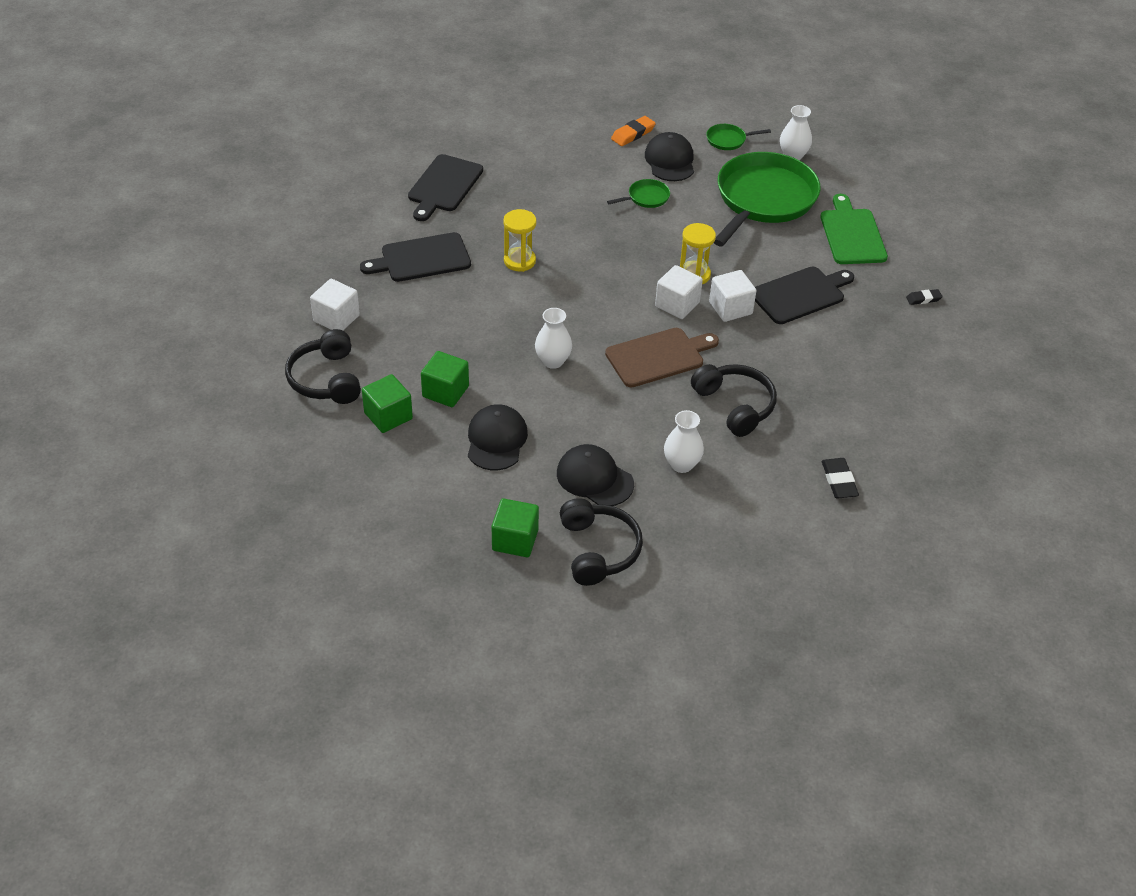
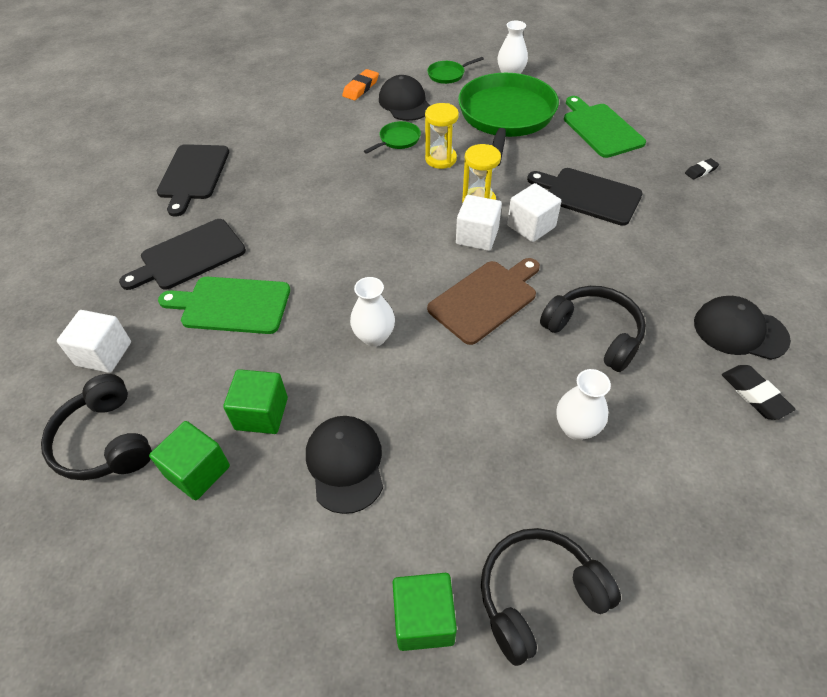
camera: 15 degrees left, 5 degrees up
(446, 307) = (232, 305): none -> green cutting board
(519, 261) = (296, 232): yellow hourglass -> yellow hourglass (440, 159)
(594, 478) = (485, 482): black cap -> black cap (740, 331)
(598, 550) = (538, 596): black headphones -> black headphones turned 90 degrees counterclockwise
(800, 294) = (588, 195): black cutting board -> black cutting board turned 105 degrees counterclockwise

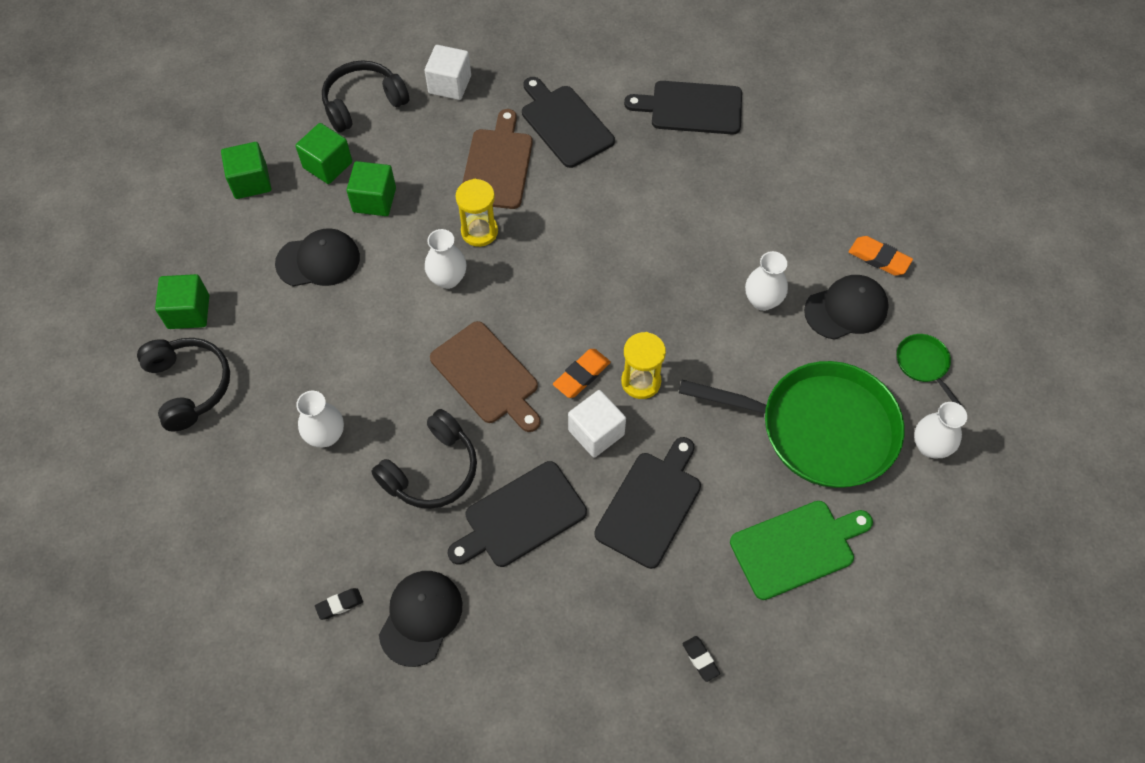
camera: 90 degrees right, 10 degrees up
(208, 567) = (251, 182): none -> green cube
(232, 305) = (497, 165): green cutting board -> brown cutting board
(398, 140) = (762, 300): green pan -> white vase
(440, 159) = (723, 346): yellow hourglass -> yellow hourglass (479, 231)
(477, 236) = (581, 375): white cube -> orange eraser
(621, 269) = (521, 516): none -> black cutting board
(754, 395) = (339, 604): black eraser -> black eraser, size x0.65

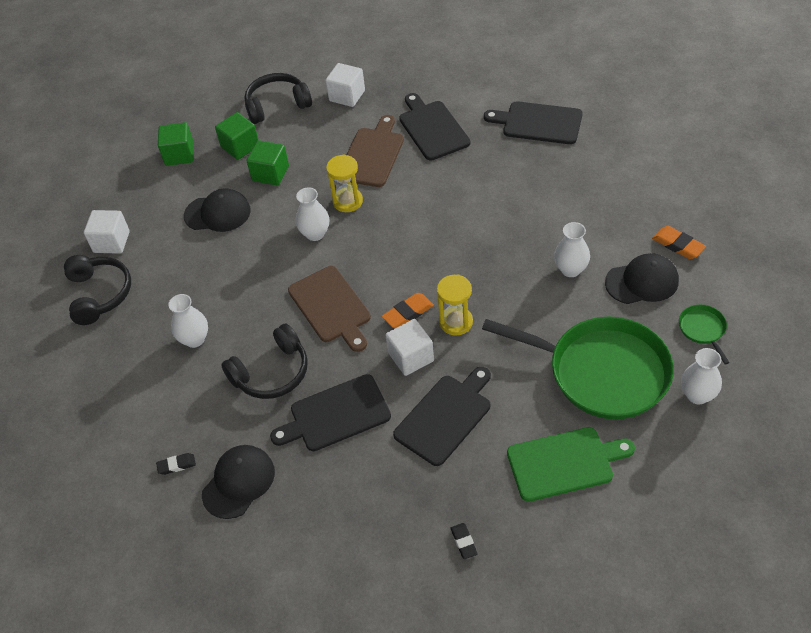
camera: 15 degrees right, 10 degrees down
(188, 312) = (111, 242): green cube -> white cube

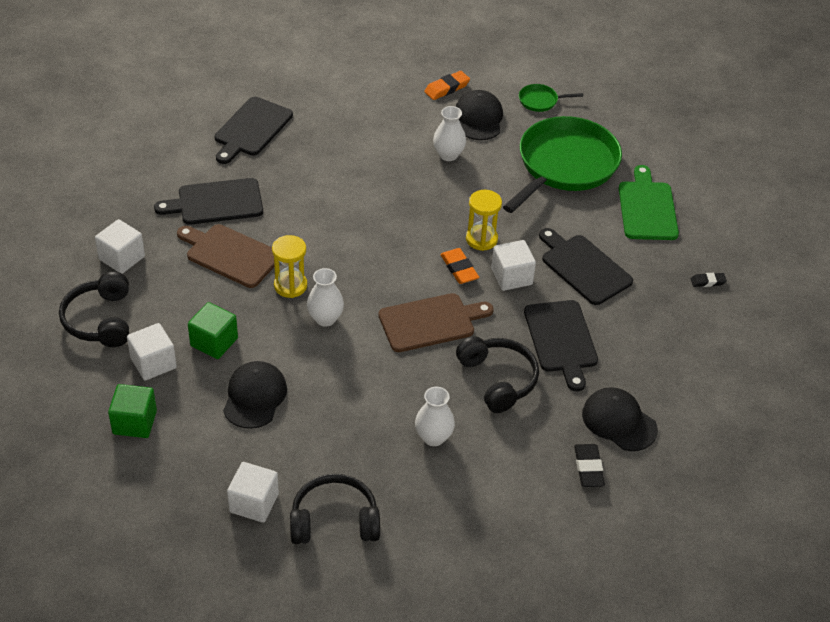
camera: 85 degrees left, 5 degrees down
(176, 465) = (588, 468): black eraser -> black eraser, size x1.54
(240, 146) = (153, 363): green cube -> white cube
(697, 395) = (602, 121): white vase -> none

